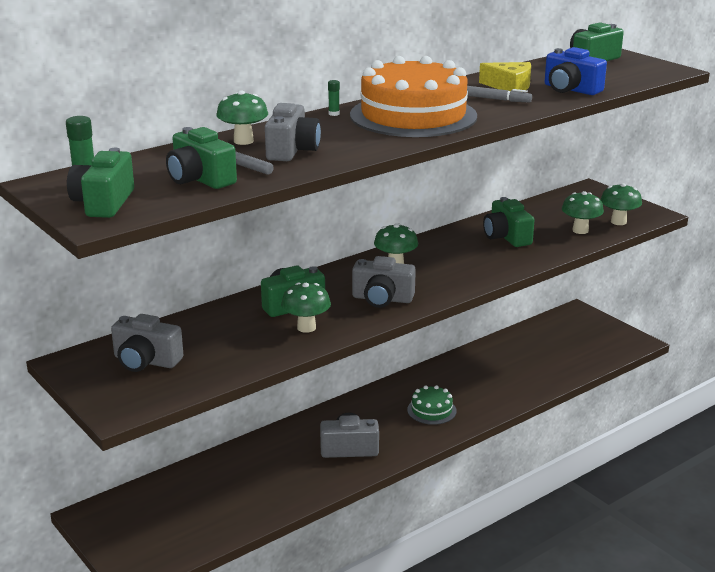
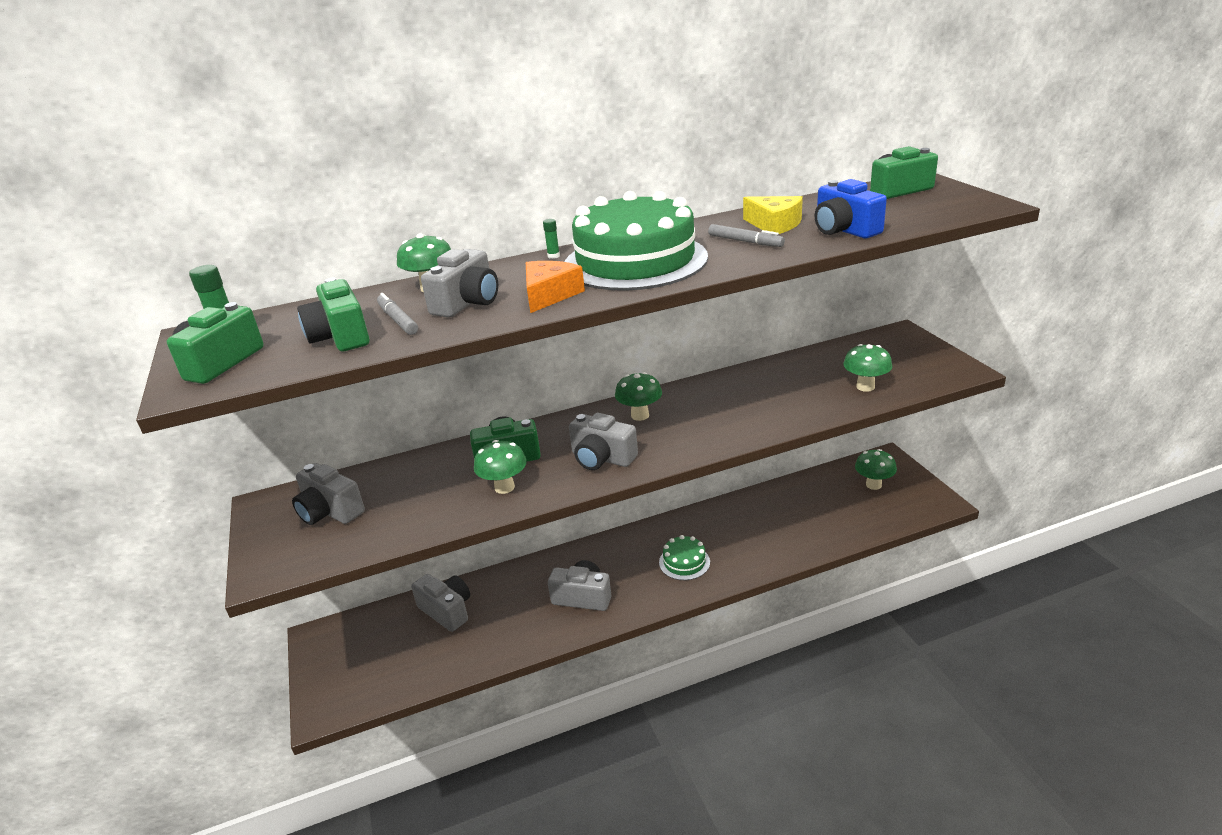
camera: 20 degrees right, 5 degrees up
(218, 476) = (447, 611): none -> grey camera
(361, 142) = (549, 295): none -> orange cheese
(413, 115) = (635, 261): orange cake -> green cake
(506, 237) = (777, 389): green camera -> none
(618, 222) = (916, 378): green mushroom -> green mushroom (873, 485)

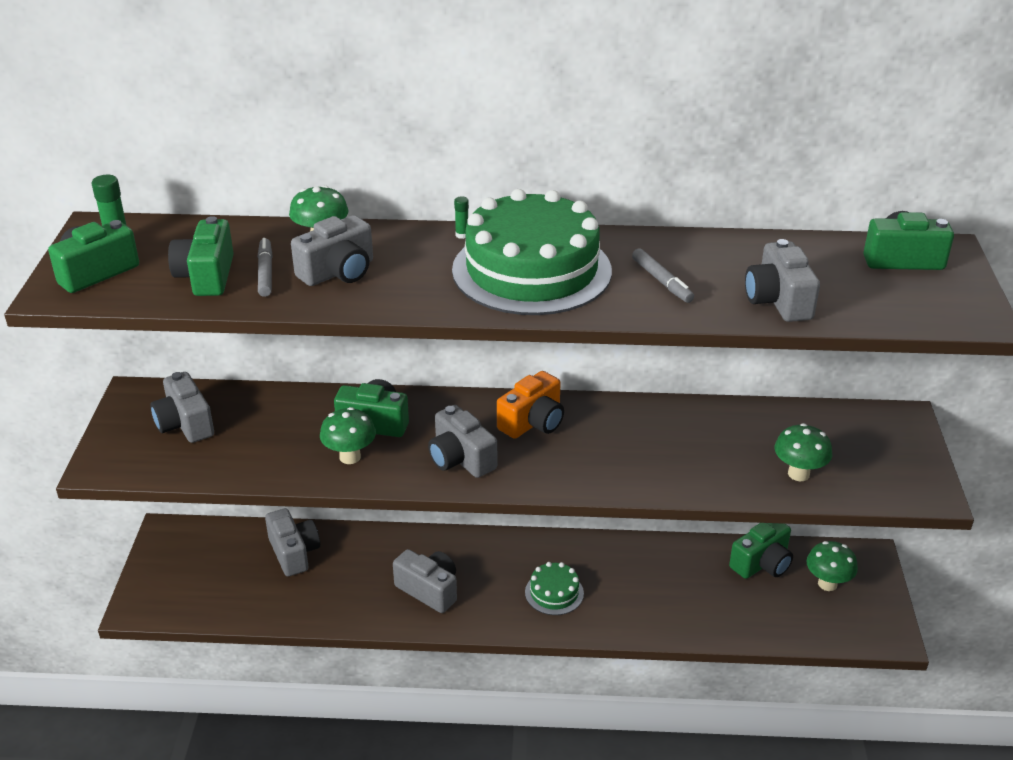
camera: 20 degrees right, 5 degrees up
(549, 295) = (416, 288): orange cheese -> none
(640, 415) = (533, 422): green mushroom -> orange camera
(774, 224) = (715, 266): yellow cheese -> none
(819, 487) = (762, 563): none -> green camera
(844, 230) = (778, 301): blue camera -> grey camera

